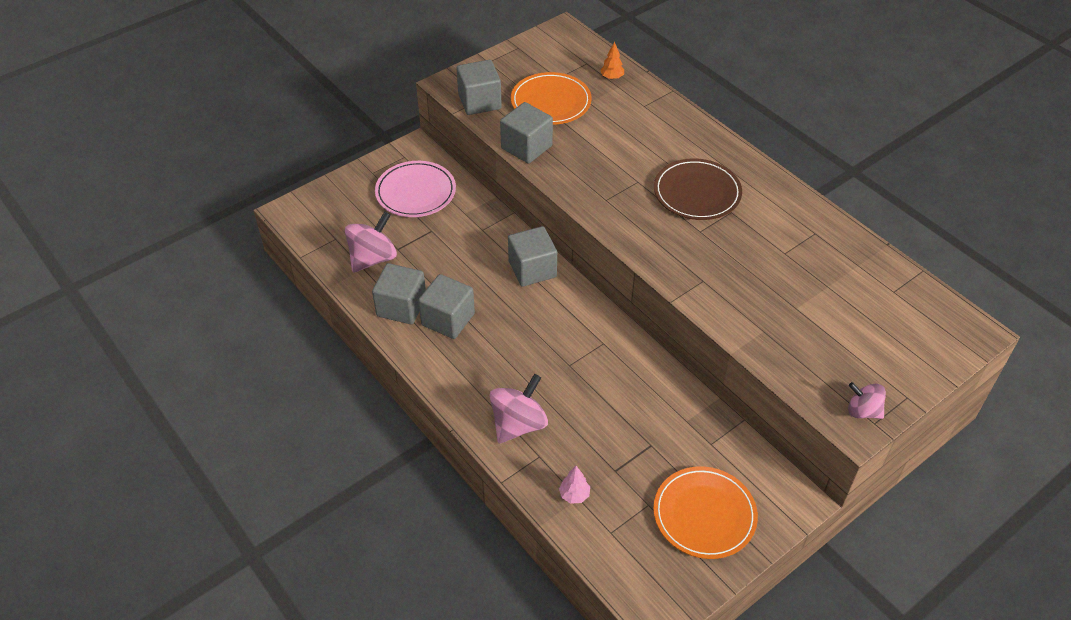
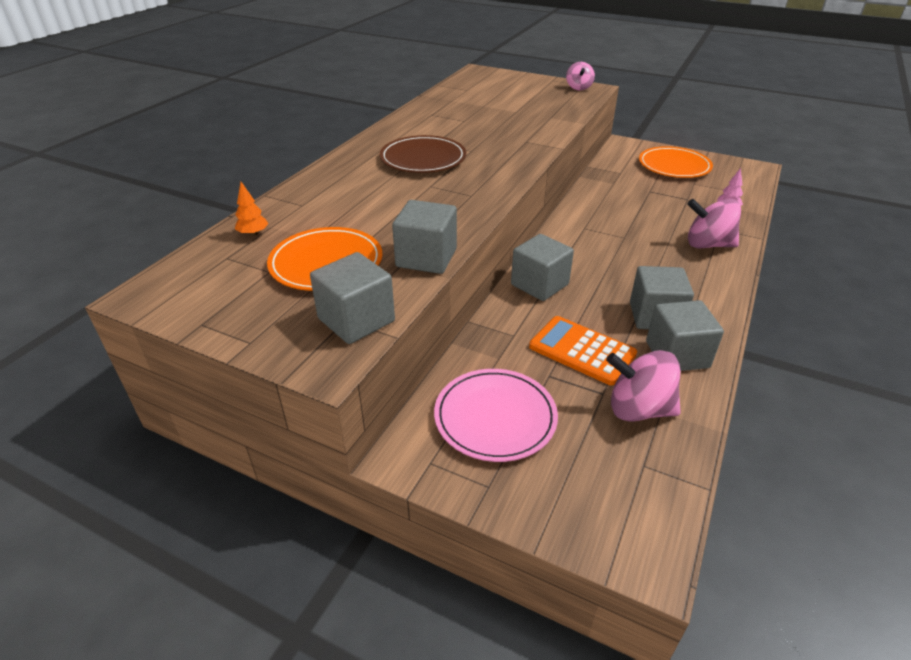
camera: 115 degrees left, 10 degrees down
(442, 257) = (582, 350): none -> orange calculator

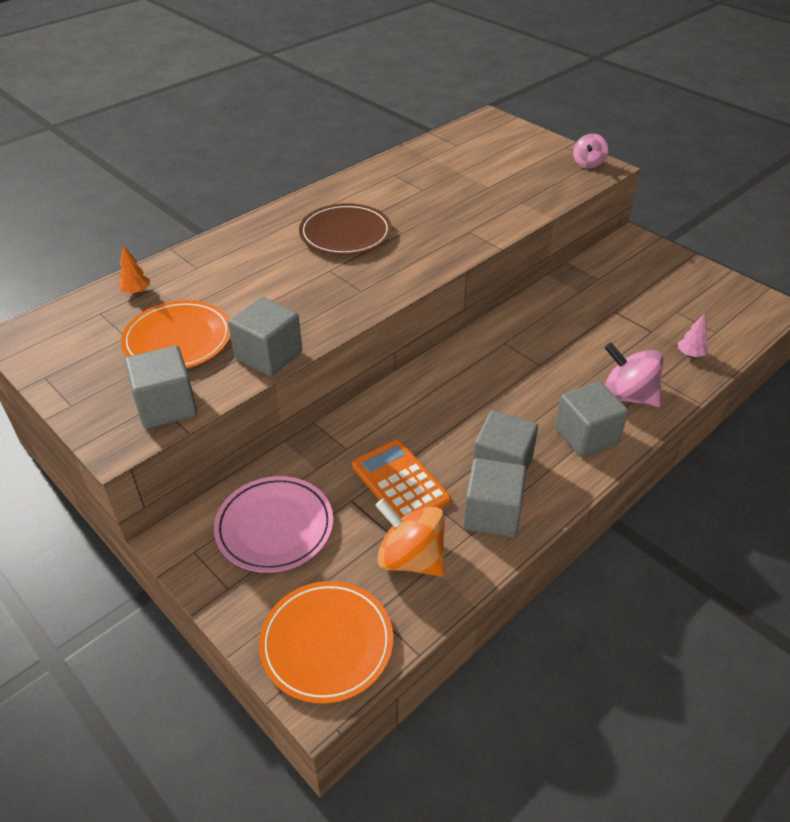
camera: 20 degrees right, 5 degrees up
(539, 284) = (409, 399): grey cube -> grey cube (586, 435)
(638, 409) = (411, 558): pink spinning top -> orange spinning top
(674, 166) = (671, 282): orange plate -> orange plate (327, 643)

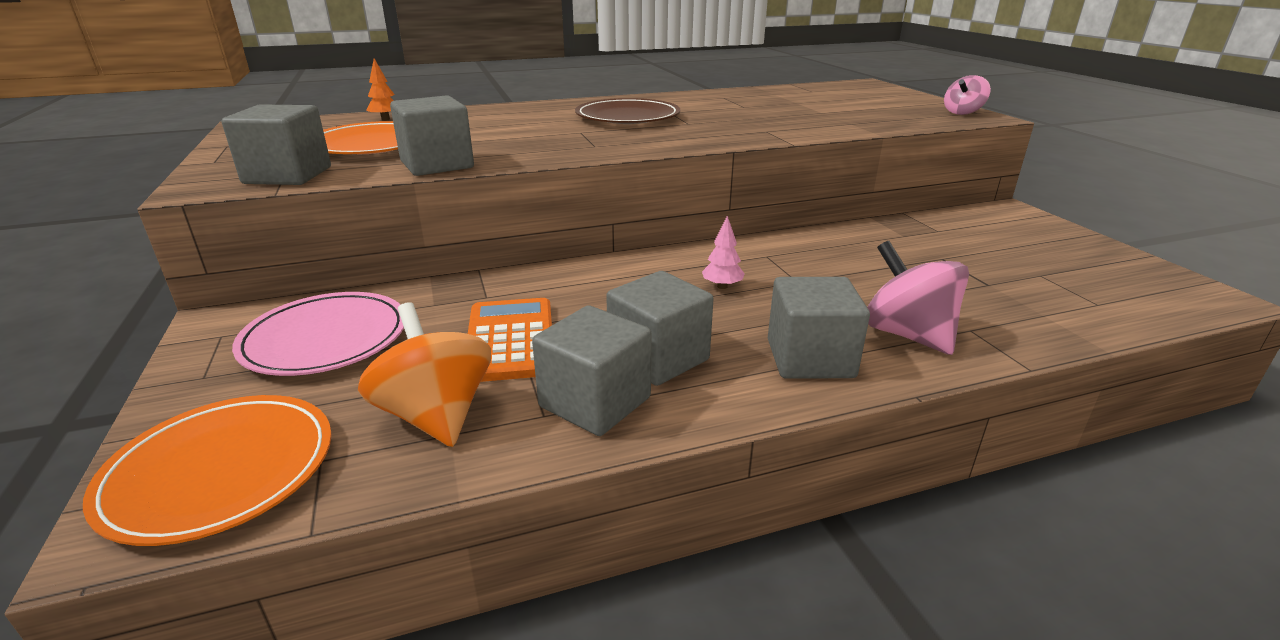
camera: 25 degrees right, 15 degrees down
(690, 354) = (1040, 316): pink tree -> pink tree (722, 286)

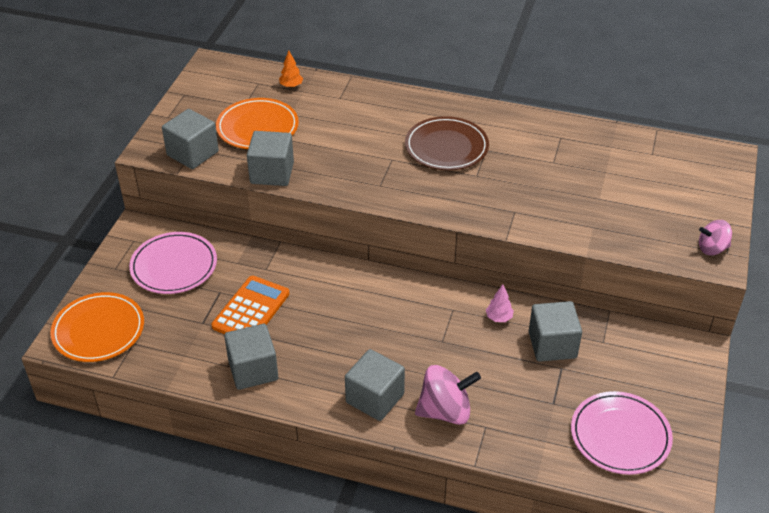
camera: 35 degrees right, 15 degrees up
(436, 416) = (186, 342): orange spinning top -> none
(658, 358) = (305, 358): grey cube -> grey cube (552, 345)
(722, 286) = (394, 323): pink tree -> pink tree (498, 318)
(907, 335) = (445, 411): pink spinning top -> pink spinning top turned 75 degrees clockwise
(1087, 282) = (620, 435): none -> pink plate

